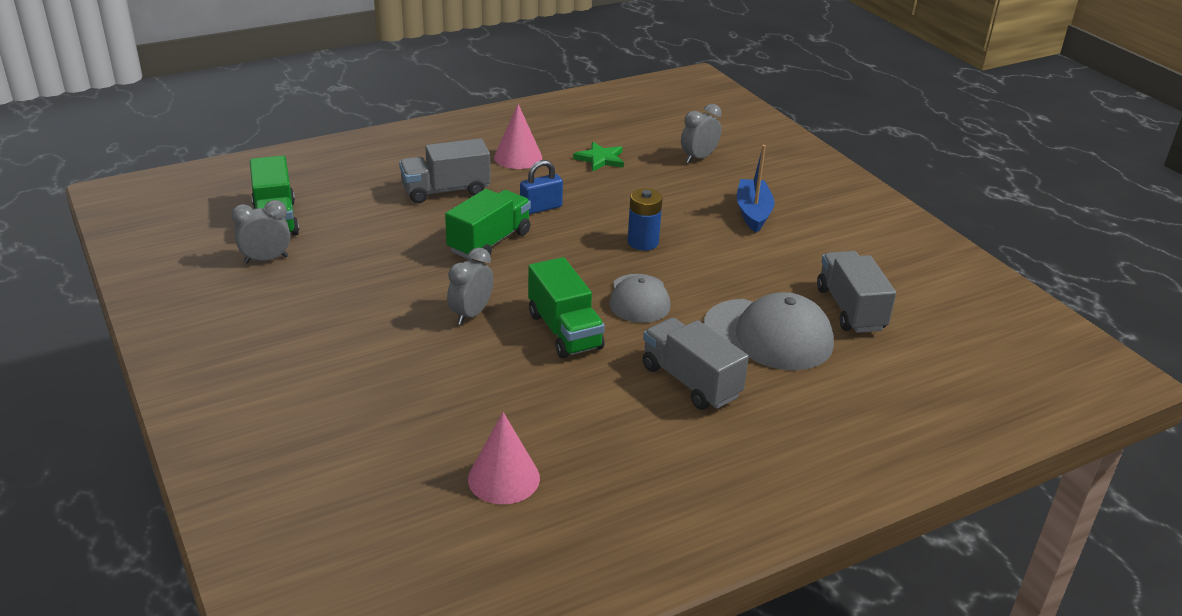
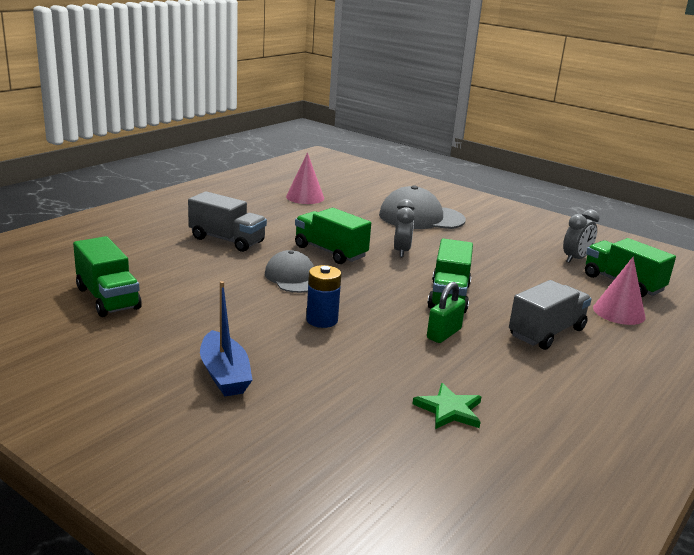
camera: 155 degrees right, 10 degrees down
(518, 157) = (538, 389): pink cone -> pink cone (619, 312)
(541, 208) = (444, 334): blue padlock -> green padlock
(698, 158) = (331, 445): grey clock -> none
(768, 335) = (178, 271): grey cap -> grey cap (421, 217)
(850, 309) = (108, 298): grey truck -> green truck

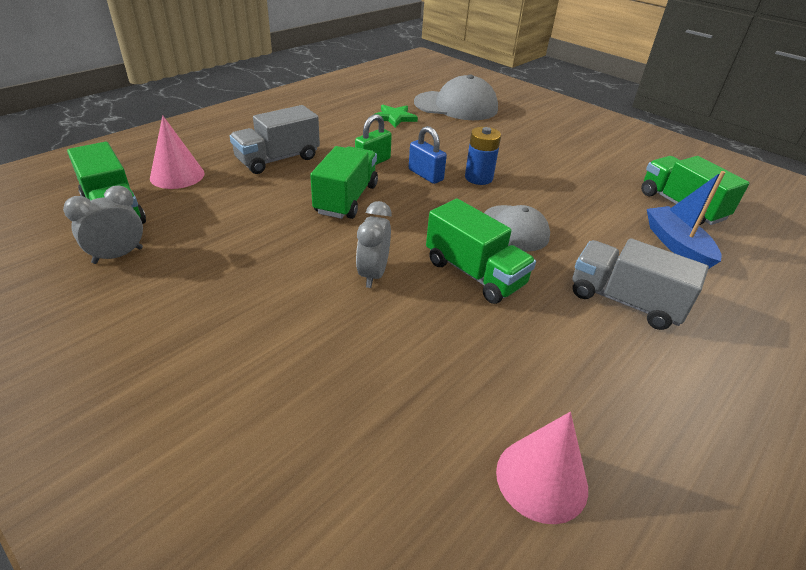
camera: 175 degrees left, 15 degrees up
(224, 375) = (542, 142): blue boat -> blue boat (676, 245)
(381, 321) = (425, 175): none -> blue padlock
(421, 217) = (296, 381): grey cap -> grey cap (456, 106)

